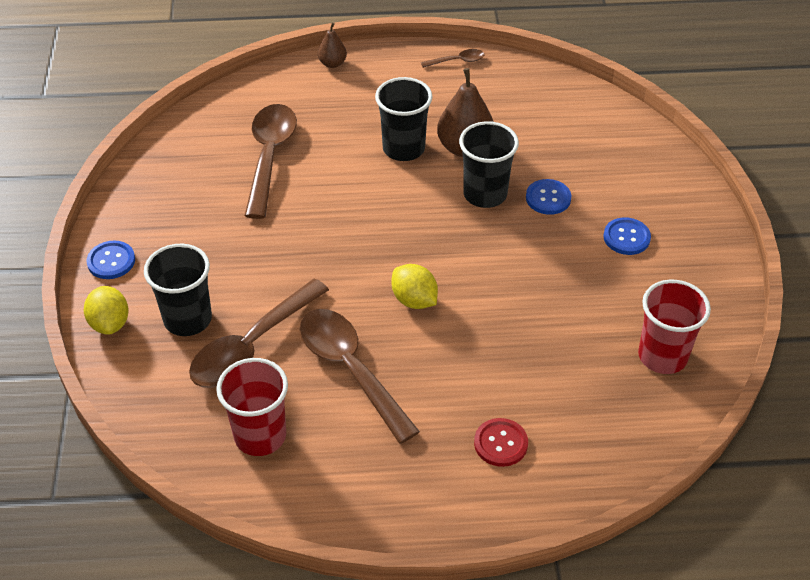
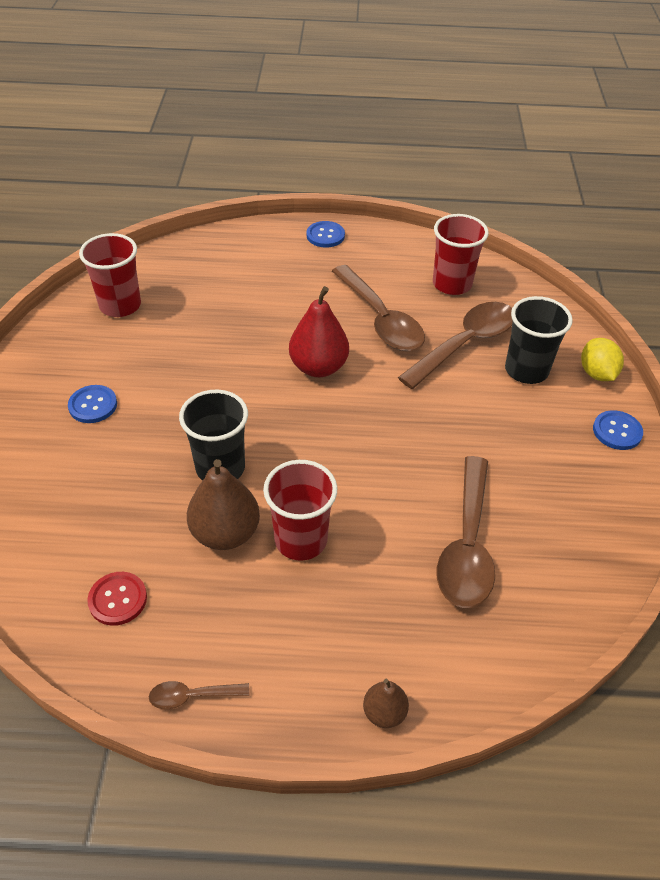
camera: 175 degrees left, 0 degrees up
(403, 148) = (301, 540): black cup -> red cup
(414, 300) = (318, 367): yellow lemon -> red pear
(500, 443) = (272, 264): red button -> red button (118, 599)
(548, 198) = (153, 456): blue button -> blue button (325, 235)

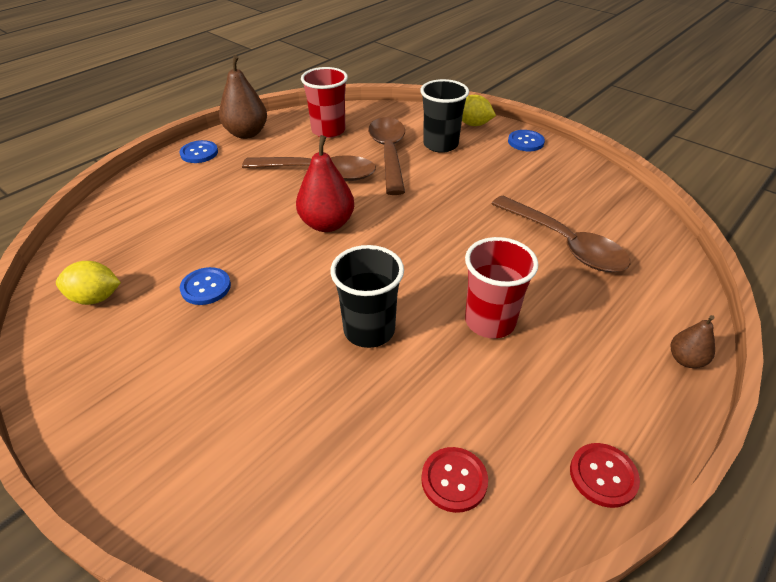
camera: 50 degrees left, 5 degrees down
(93, 405) = (194, 380): blue button -> blue button (206, 287)
(120, 305) = (95, 298): red cup -> yellow lemon
(192, 696) = (603, 476): brown spoon -> red button
(225, 533) = (443, 363): brown pear -> brown pear (246, 133)

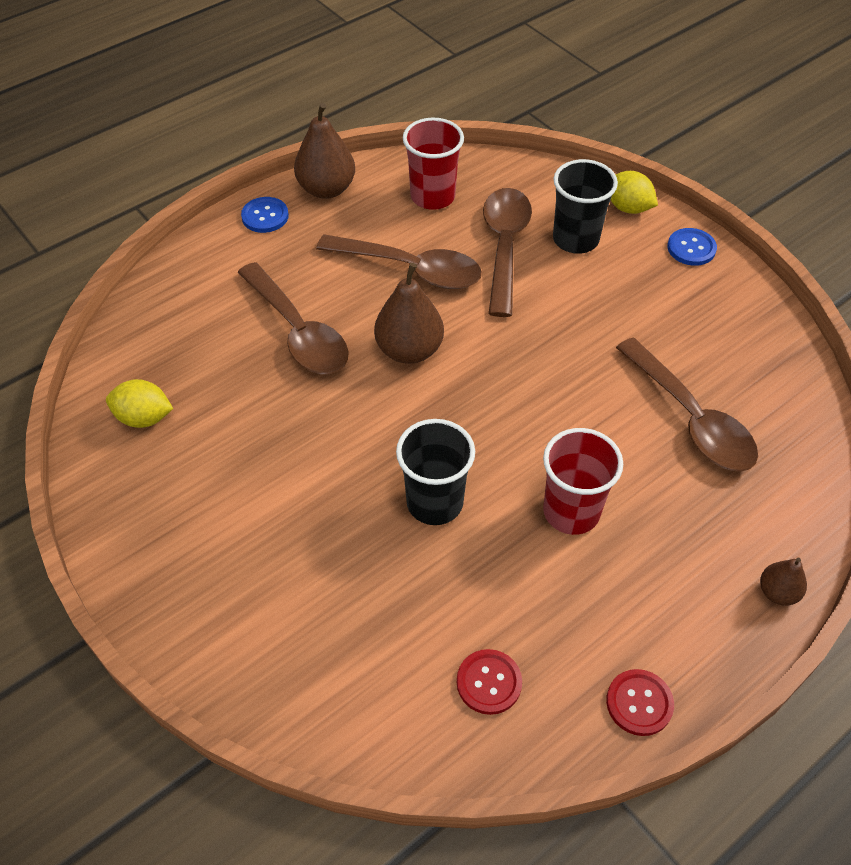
camera: 10 degrees right, 10 degrees up
(206, 287) = (262, 421): blue button -> none
(232, 222) = (298, 332): none -> brown spoon
(327, 224) = (409, 350): red pear -> brown pear

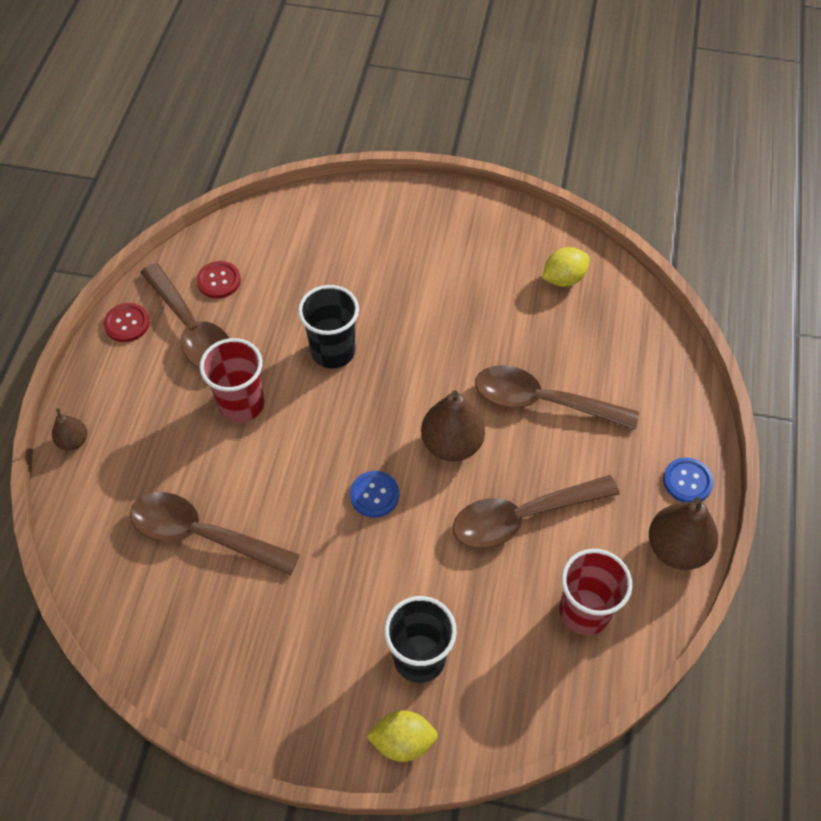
camera: 140 degrees right, 5 degrees up
(504, 246) = (472, 600): brown spoon -> brown spoon (192, 329)
(691, 248) = (309, 730): blue button -> blue button (374, 495)

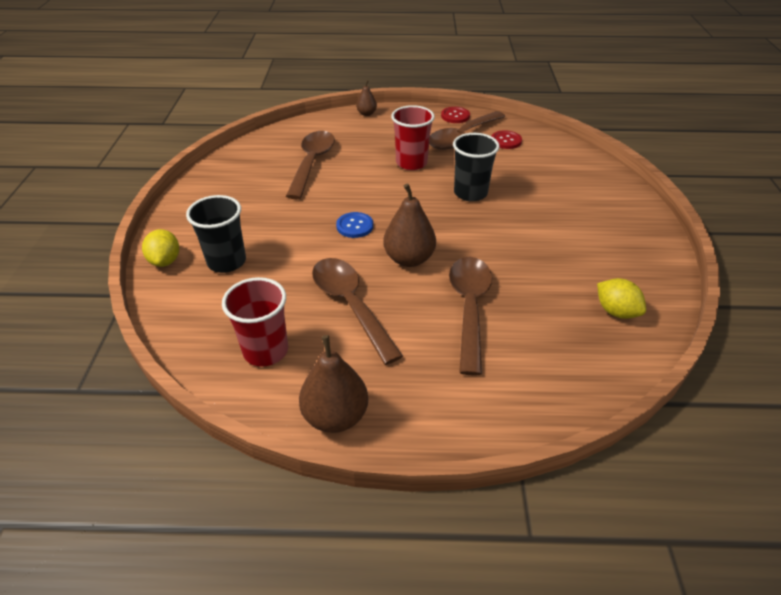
camera: 80 degrees right, 15 degrees down
(687, 481) = (414, 422): blue button -> none

